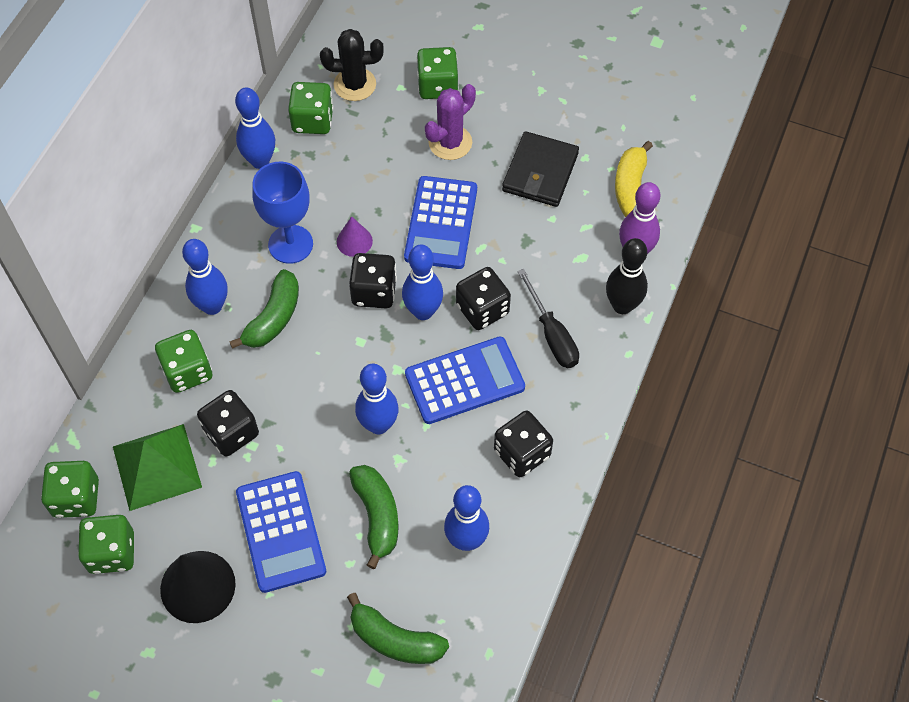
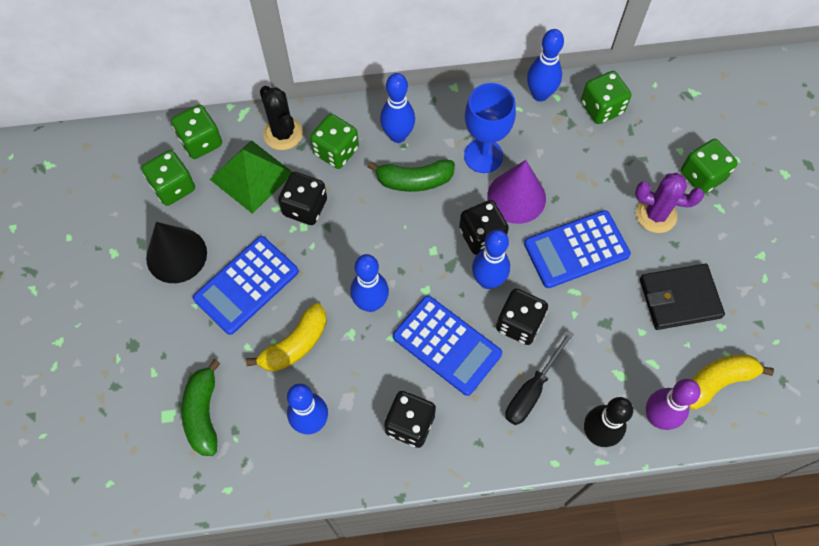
camera: 60 degrees right, 5 degrees up
(354, 241) = (516, 197): purple cone -> purple cone, size x1.82
(355, 84) = (657, 117): black cactus -> black cactus (283, 133)
(377, 516) = (295, 344): green banana -> yellow banana

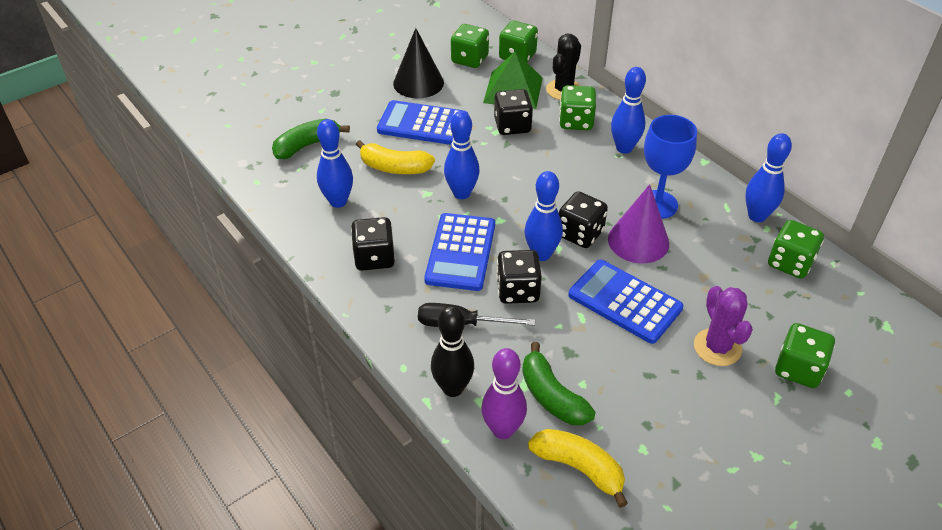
camera: 60 degrees right, 20 degrees down
(414, 180) = (593, 173): green banana -> green banana (552, 396)
(679, 298) = (644, 401): black wallet -> none

